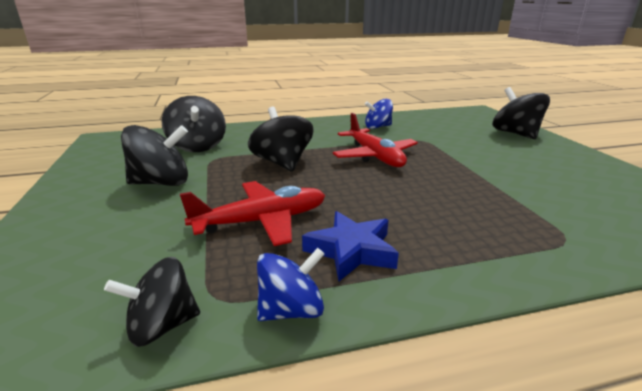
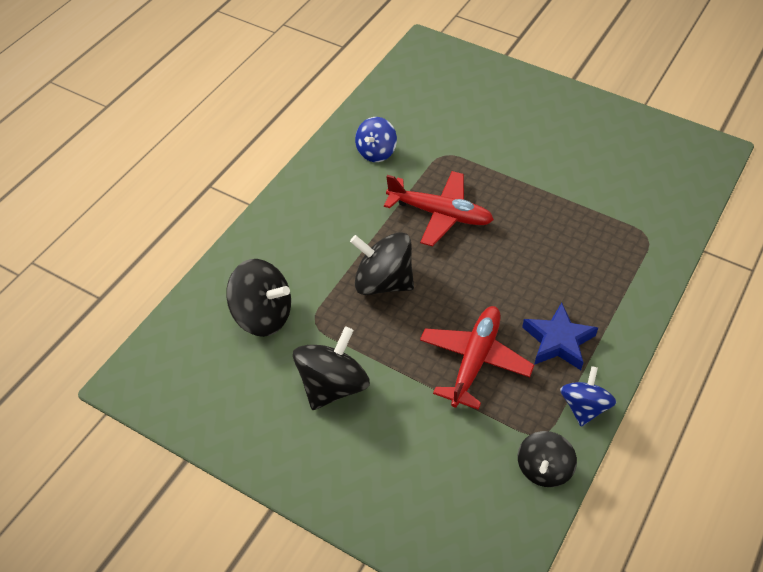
camera: 45 degrees left, 25 degrees up
(515, 134) = (503, 87): black spinning top -> none

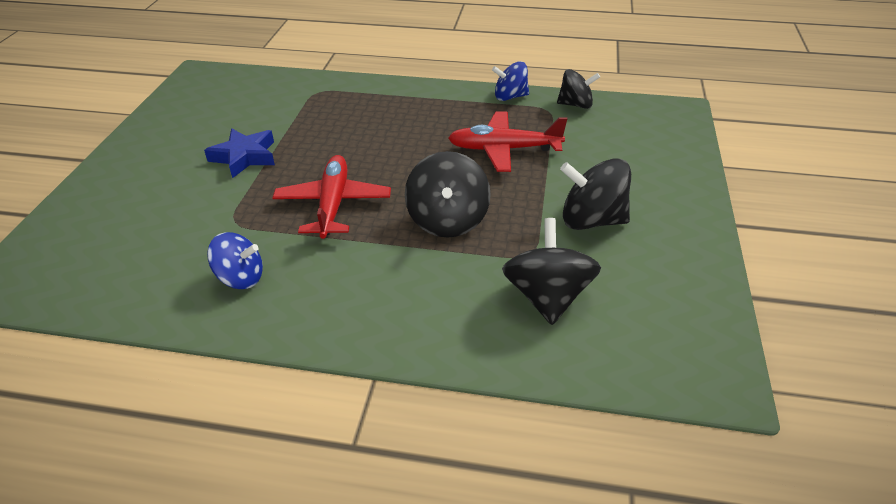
camera: 110 degrees left, 10 degrees down
(558, 341) = (456, 115): blue star -> blue star (244, 157)

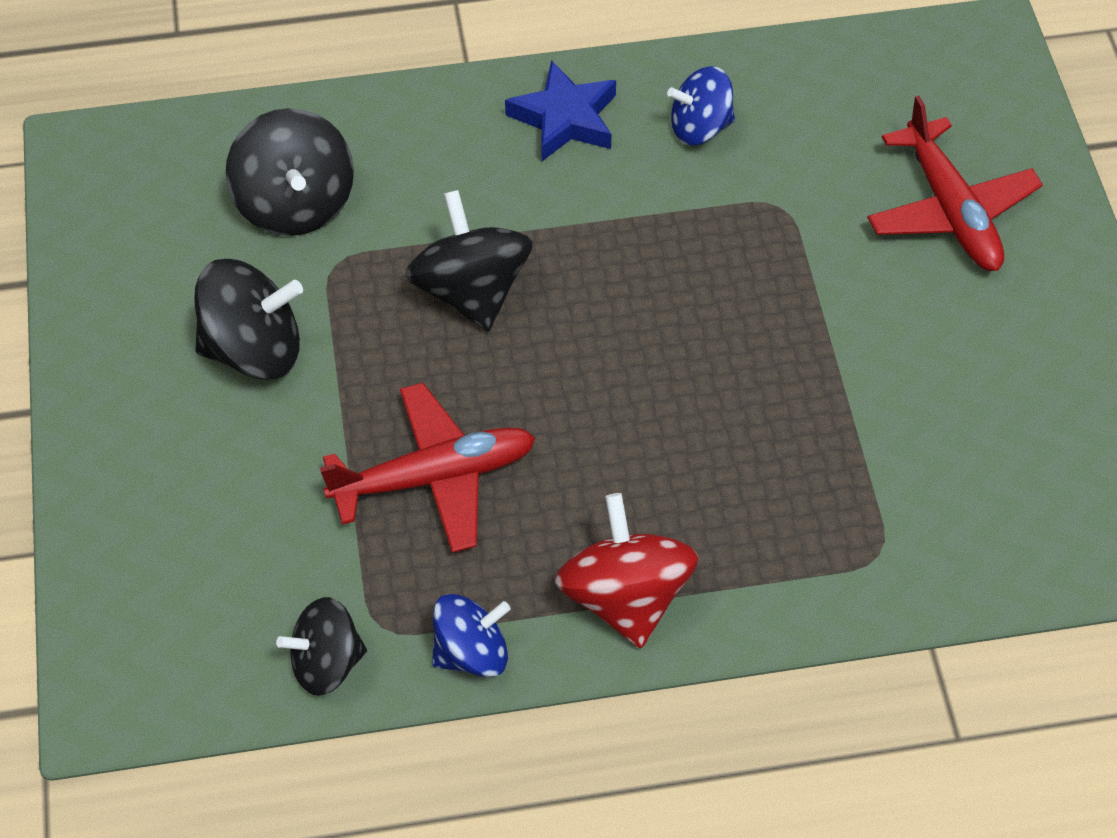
camera: 160 degrees right, 15 degrees up
(244, 157) = (873, 333): blue star -> blue star (565, 118)
(333, 204) = (658, 275): red plane -> red plane (950, 210)
(434, 99) = (625, 597): none -> red spinning top

